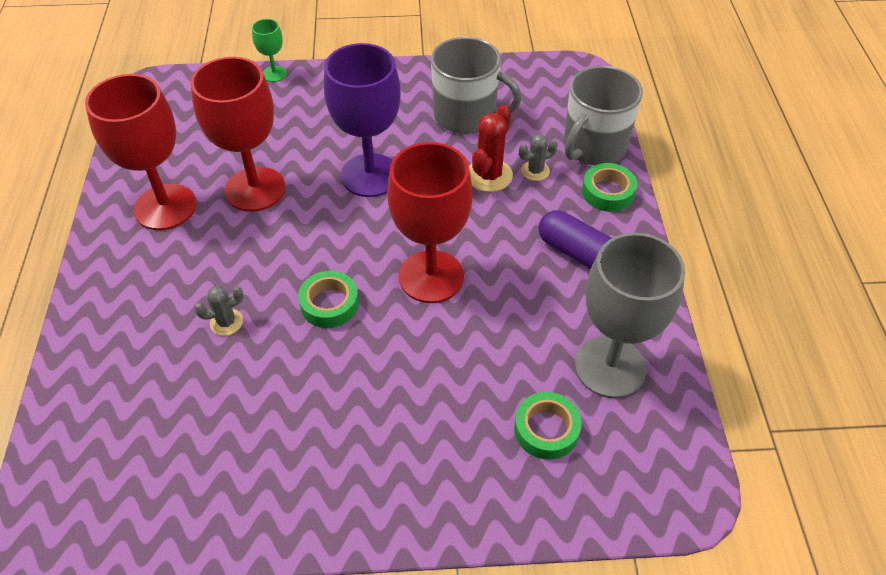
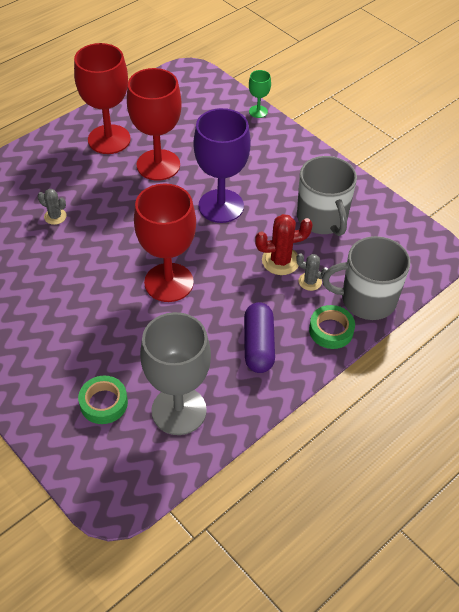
camera: 50 degrees right, 0 degrees up
(329, 304) = (106, 250): green tape -> none

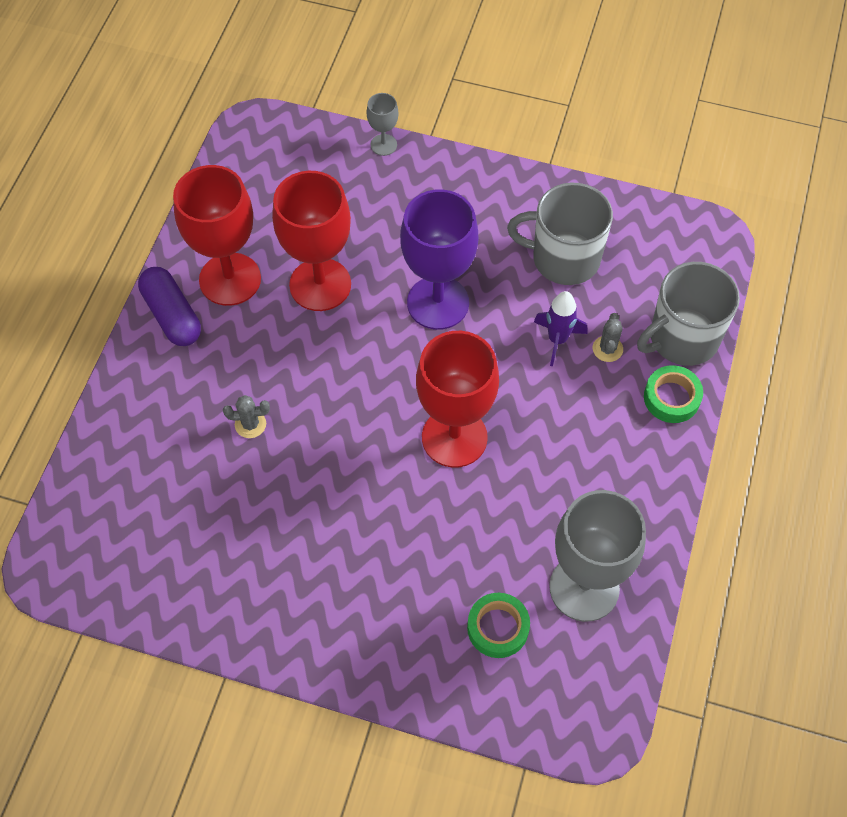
camera: 30 degrees left, 10 degrees up
(258, 111) = (383, 145): green goblet -> grey goblet
(258, 345) = (610, 460): purple capsule -> purple capsule (172, 315)
(280, 261) = (557, 340): red cactus -> purple rocket
(310, 281) = (607, 349): grey cactus -> grey cactus turned 75 degrees counterclockwise
(322, 218) = (564, 258): grey mug -> grey mug turned 150 degrees clockwise

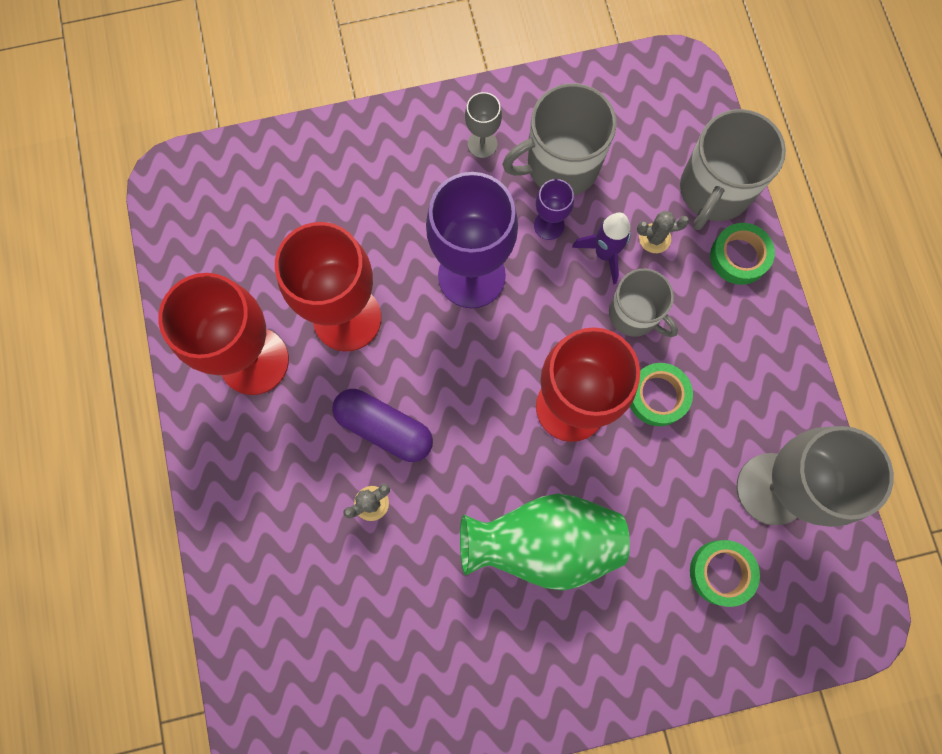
camera: 30 degrees left, 15 degrees up
(172, 315) = (221, 431): purple capsule -> purple capsule (384, 428)
(366, 525) = (543, 542): none -> green vase
(383, 145) = (316, 133): grey goblet -> grey goblet (482, 144)
(525, 297) = (549, 225): none -> purple goblet
(532, 467) = (657, 396): none -> green tape
(553, 396) = (634, 314): none -> grey mug
(607, 349) = (654, 238): grey cactus -> grey cactus turned 75 degrees counterclockwise

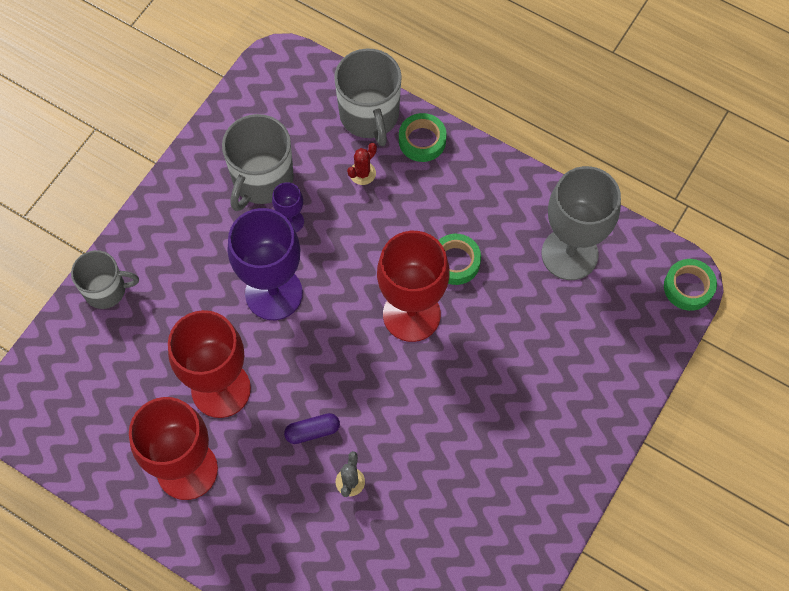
camera: 45 degrees left, 10 degrees down
(384, 428) = (312, 431): purple capsule -> purple capsule, size x0.62
(482, 144) = (199, 209): grey goblet -> none
(543, 542) = (474, 405): green vase -> none
(604, 254) = (341, 208): purple rocket -> none
(634, 314) = (395, 227): grey mug -> grey mug (106, 290)
(654, 238) = (362, 173): grey cactus -> red cactus
(721, 572) = (588, 326): green tape -> green tape (688, 287)

